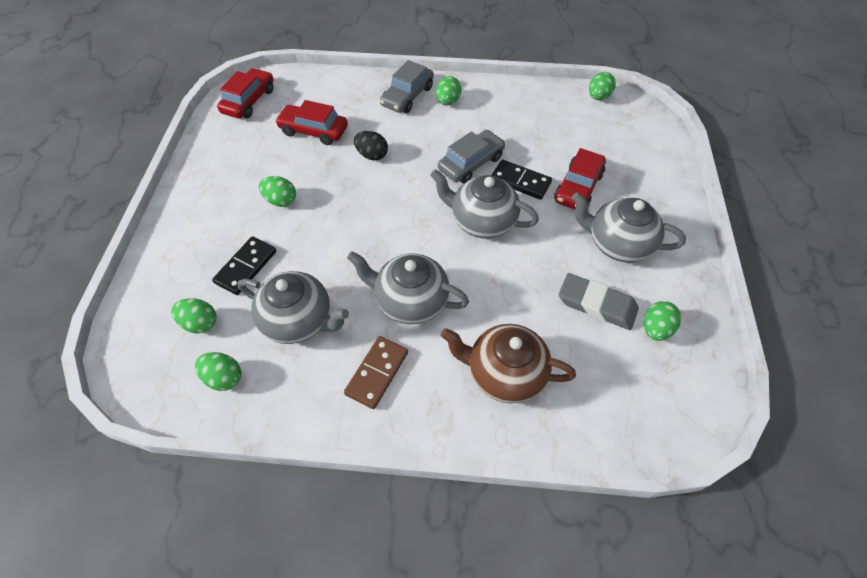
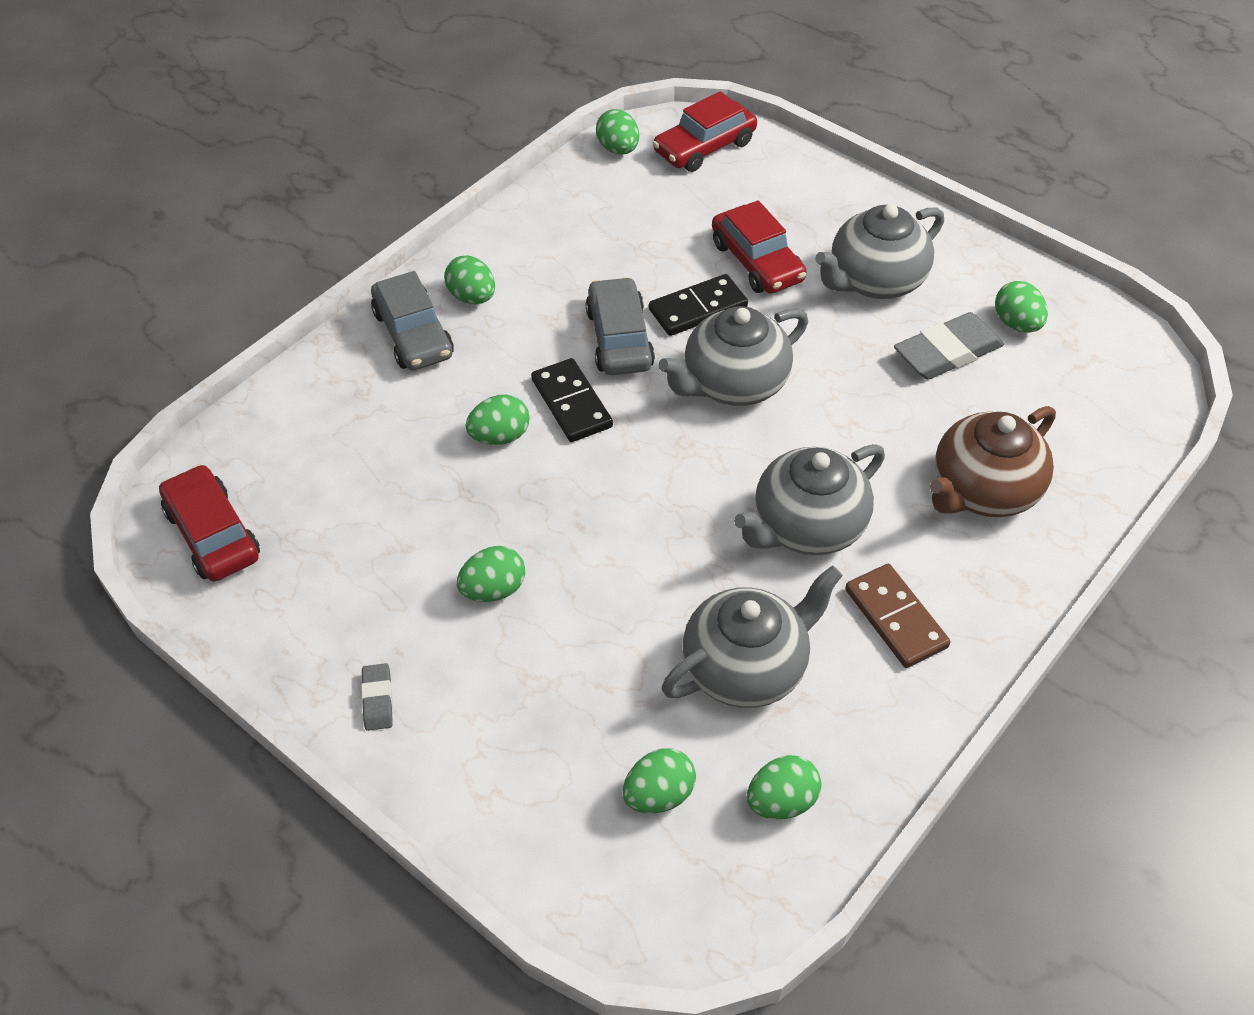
camera: 55 degrees left, 5 degrees down
(196, 195) = (377, 699): none -> grey eraser
(246, 267) = (594, 691): black domino -> black domino (572, 403)
(313, 131) = (376, 481): red car -> red car (704, 147)
(372, 155) = (500, 436): black egg -> green egg

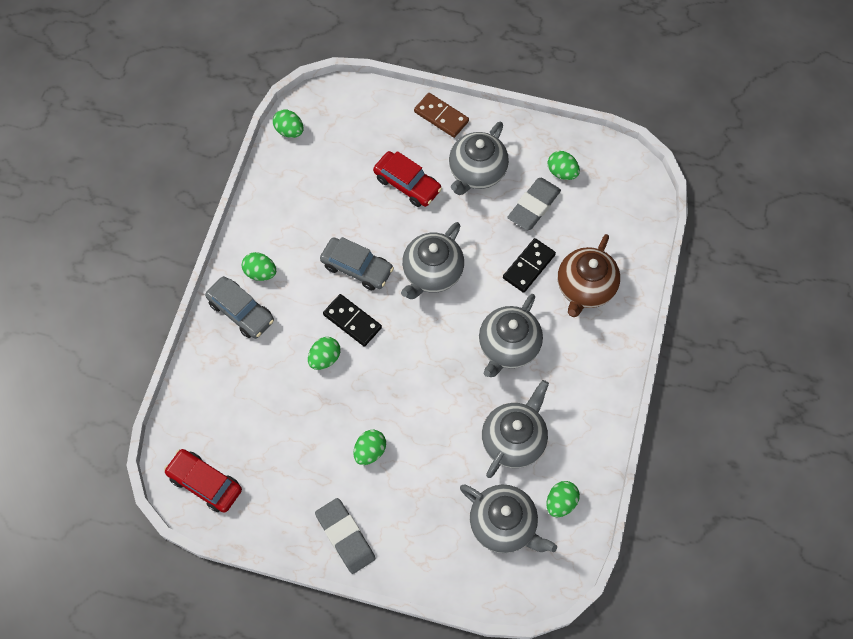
camera: 25 degrees left, 15 degrees up
(377, 699) = (345, 537): grey eraser -> grey eraser, size x1.98
(619, 338) = (357, 268): grey car -> grey car turned 150 degrees clockwise
(658, 795) = (504, 525): green egg -> grey teapot
(698, 309) = (390, 230): black domino -> black domino (529, 266)
(704, 147) = (339, 110): red car -> none
(896, 618) = (572, 381): brown domino -> brown domino (441, 116)

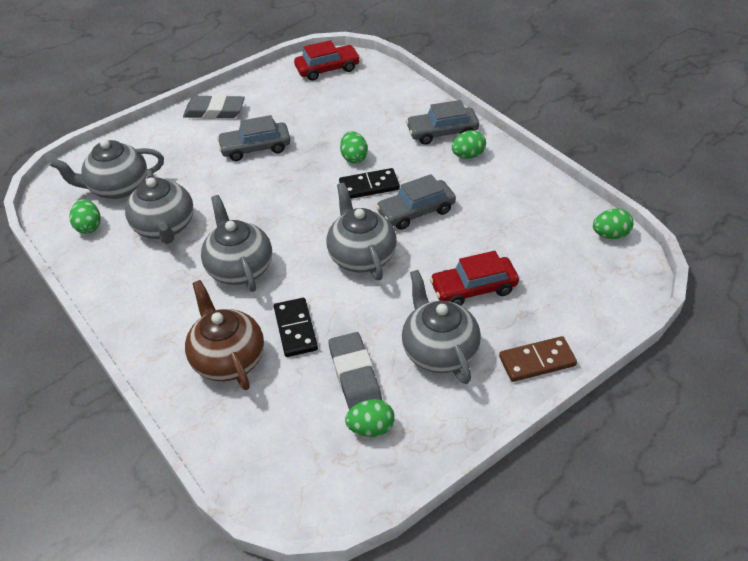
camera: 130 degrees right, 20 degrees down
(370, 451) = (255, 148): green egg -> grey car

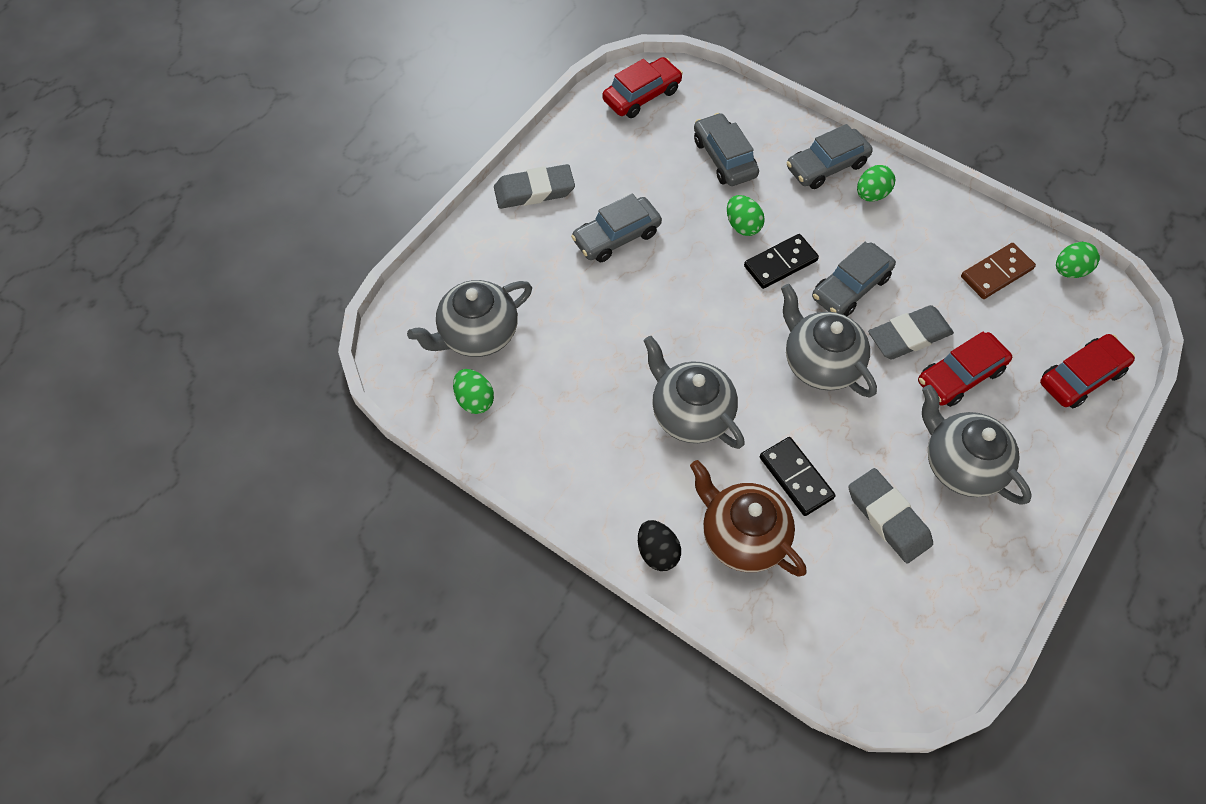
camera: 20 degrees left, 15 degrees up
(155, 354) = (657, 552): none -> black egg
(165, 227) = (570, 378): grey teapot -> none
(365, 114) = (724, 158): none -> grey car
(371, 428) = (936, 577): green egg -> none
(445, 253) = (909, 336): none -> grey eraser
(537, 361) = (1064, 450): brown domino -> brown domino (996, 273)
(581, 311) = (1081, 377): none -> red car

